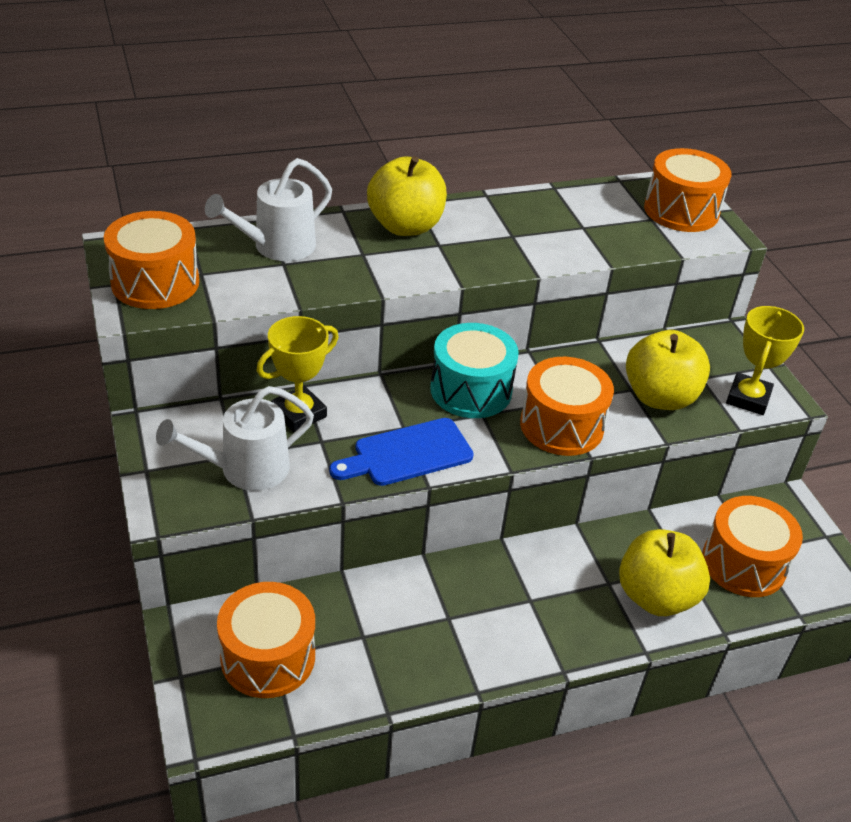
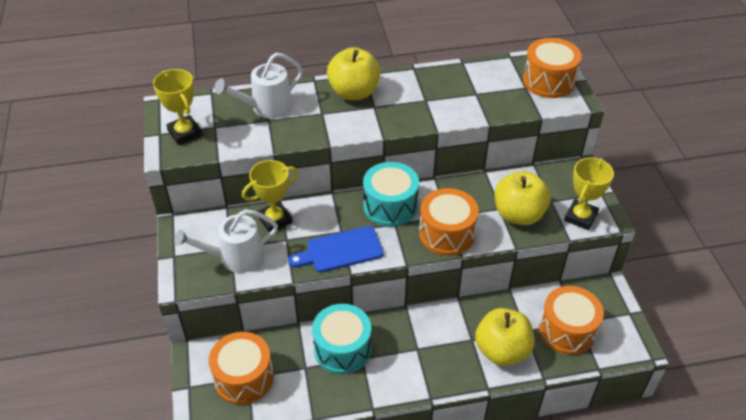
camera: 10 degrees right, 5 degrees up
(155, 282) = (185, 133): orange drum -> yellow trophy
(416, 606) = (342, 349): none -> turquoise drum

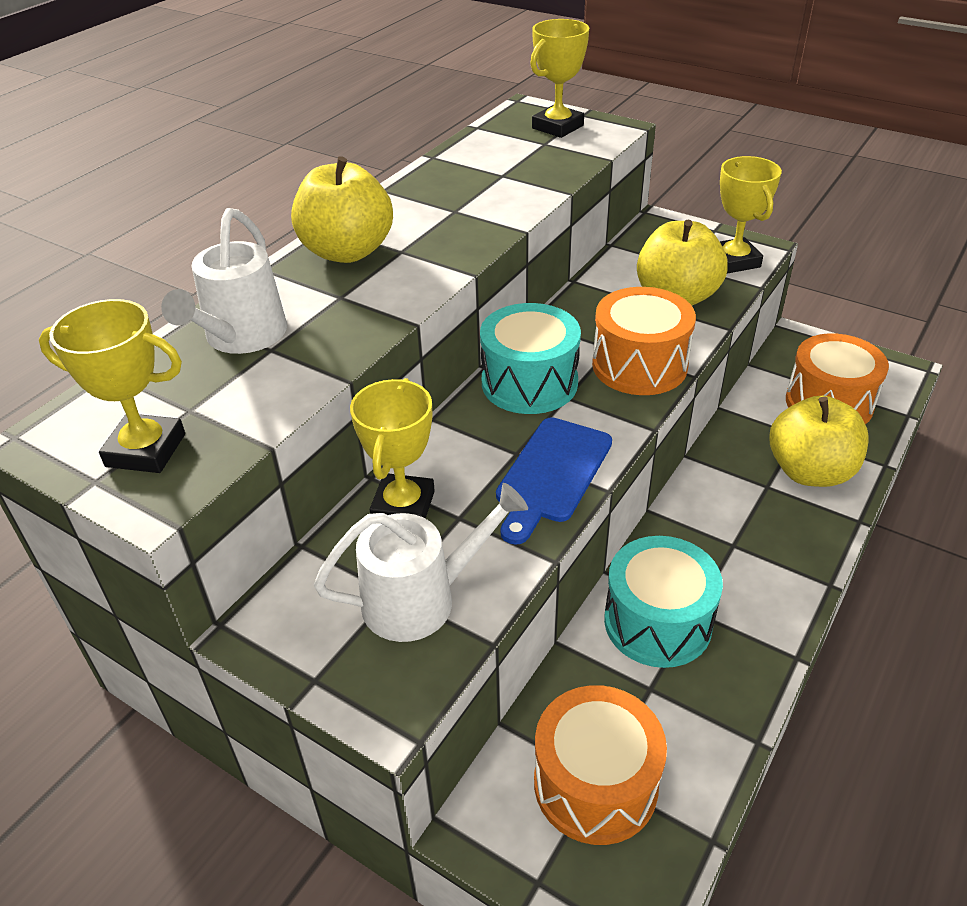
camera: 45 degrees left, 5 degrees down
(235, 258) = (421, 599): white watering can -> white watering can turned 135 degrees counterclockwise
(548, 81) = (557, 127): orange drum -> yellow trophy

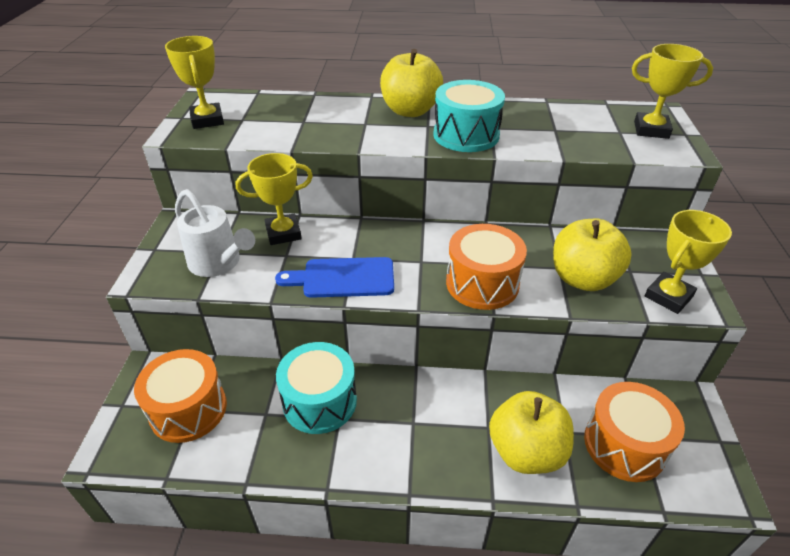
camera: 60 degrees right, 0 degrees up
(241, 337) = (307, 111): white watering can -> none
(529, 383) = (422, 242): turquoise drum -> turquoise drum (466, 135)

